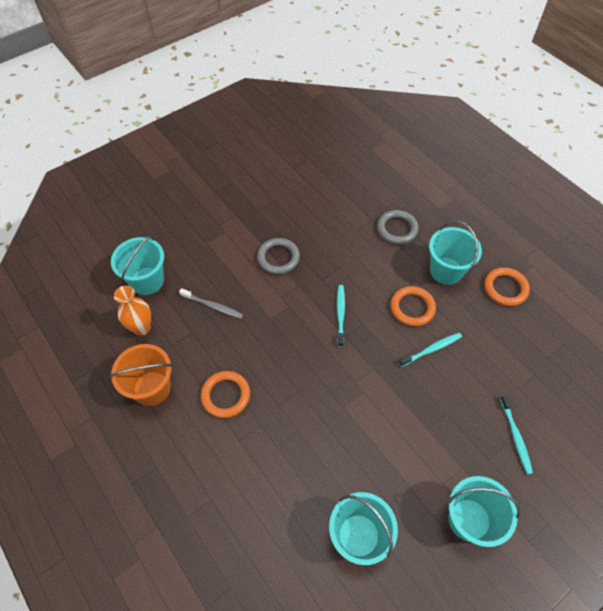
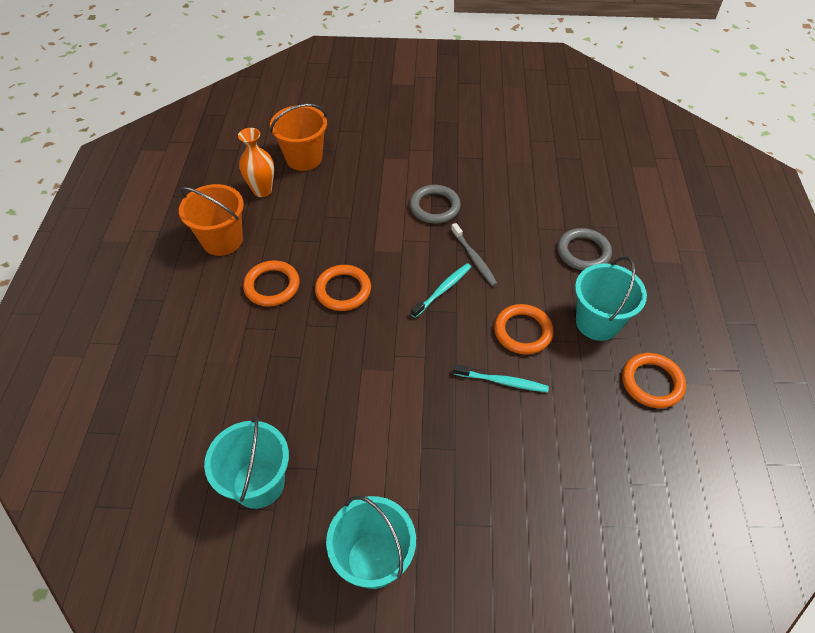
camera: 40 degrees right, 5 degrees down
(147, 281) = (304, 158): turquoise bucket -> orange bucket
(213, 306) = (336, 210): grey toothbrush -> grey toothbrush (474, 258)
(278, 362) = (343, 290): none -> orange ring
(516, 437) = (507, 528): turquoise toothbrush -> none

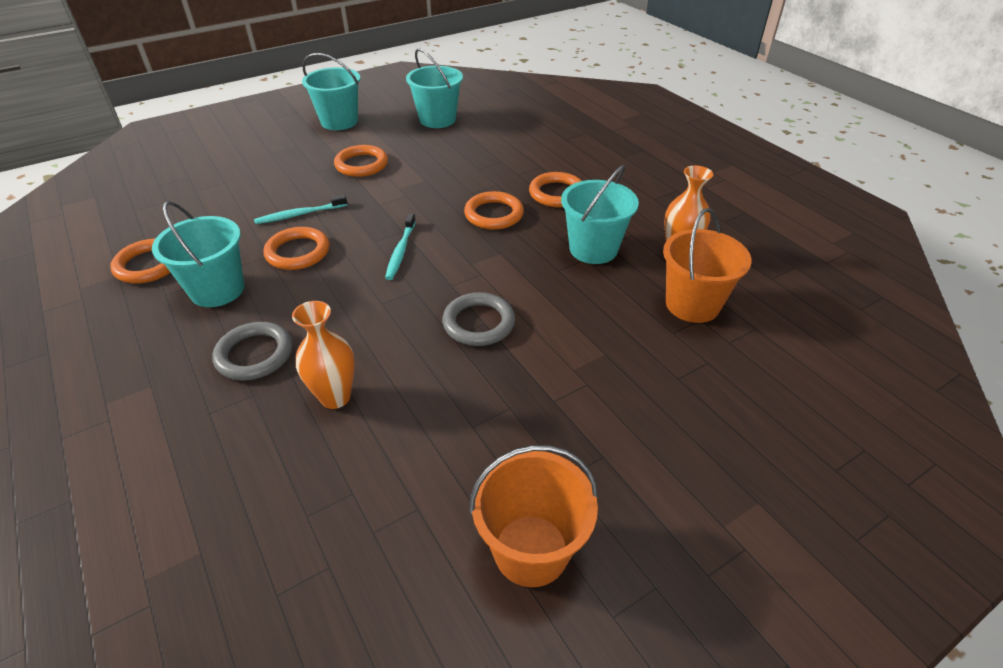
camera: 145 degrees right, 10 degrees down
(222, 240) = (645, 202): orange bucket -> orange bucket (531, 550)
(310, 221) = (593, 249): none -> turquoise bucket
(404, 434) = (361, 164): none -> orange ring
(474, 258) = (388, 290): grey toothbrush -> none
(544, 203) = (335, 397): none -> orange vase

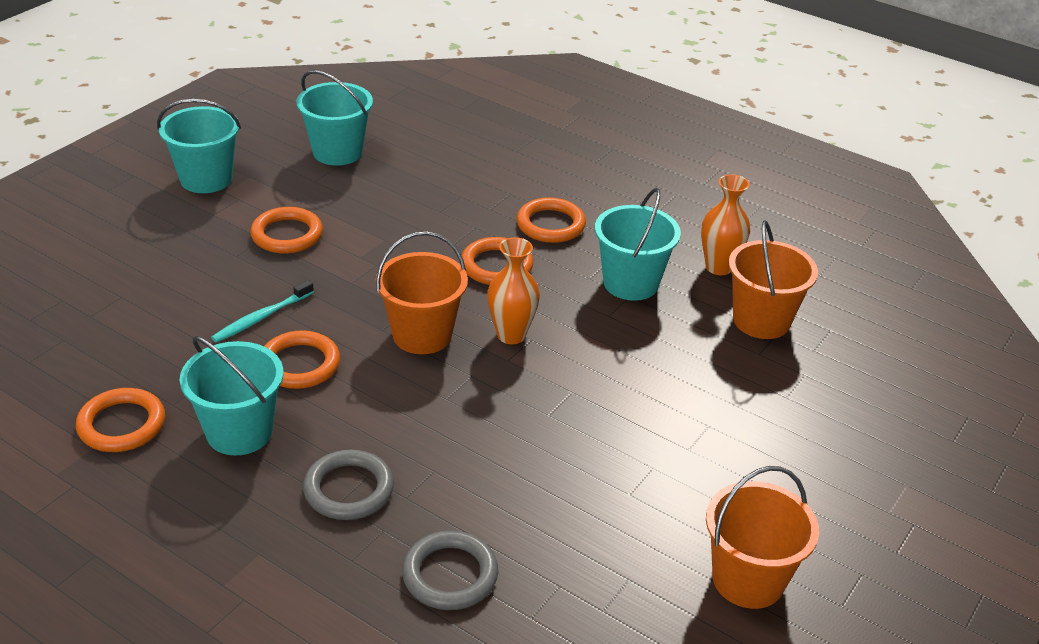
camera: 25 degrees left, 5 degrees down
(335, 397) = (473, 506): orange vase -> orange vase (511, 335)
(400, 251) = (422, 335): turquoise toothbrush -> orange bucket
(478, 323) = (565, 393): grey ring -> grey ring (450, 575)

